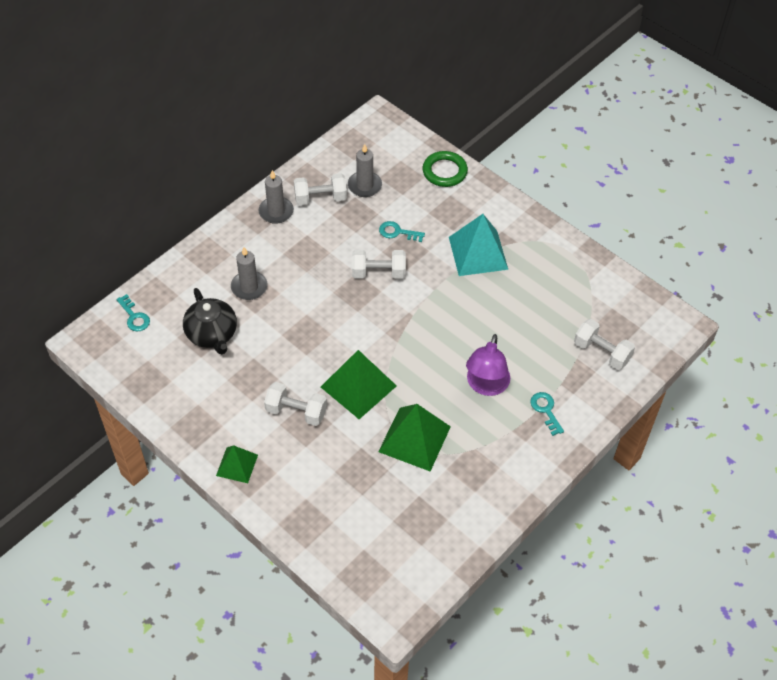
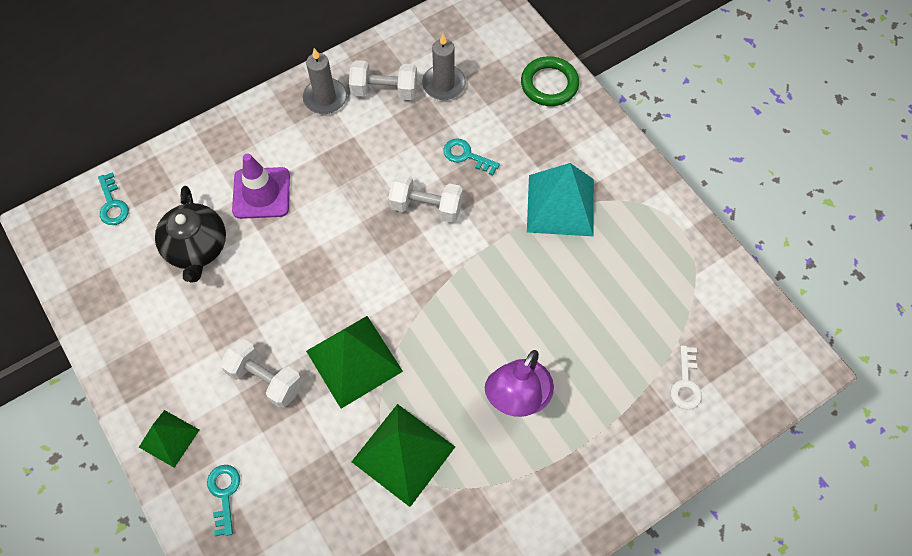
camera: 15 degrees right, 10 degrees up
(249, 287) = (261, 193): grey candle -> purple traffic cone
(546, 410) = (587, 452): turquoise key -> turquoise key (224, 494)
(601, 352) = (685, 383): white dumbbell -> white key

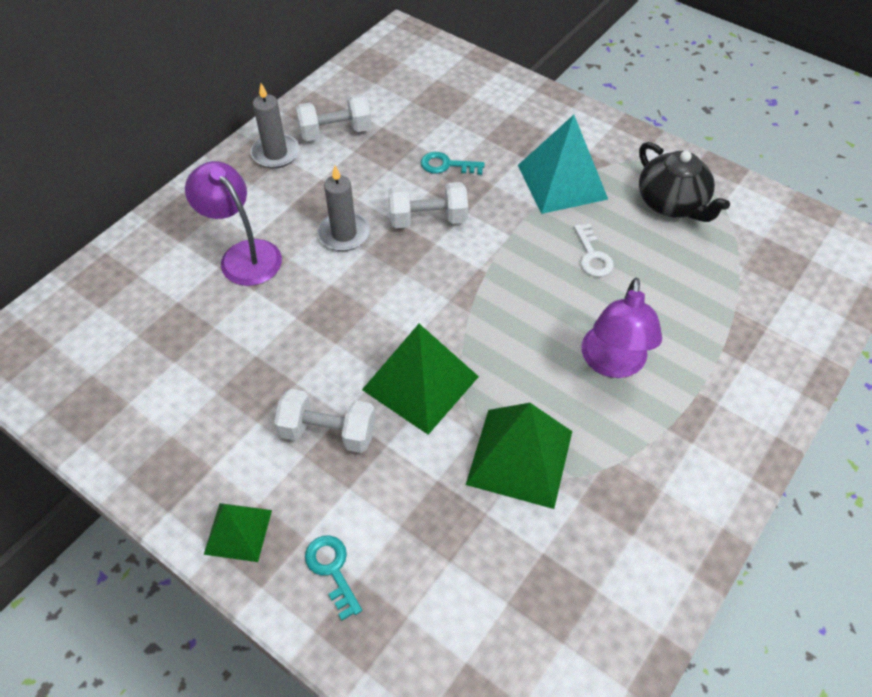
camera: 20 degrees left, 10 degrees down
(112, 204) = (72, 312): turquoise key -> none
(197, 248) = (191, 326): black teapot -> black teapot (672, 203)
(261, 193) = (243, 255): purple traffic cone -> purple lamp
(444, 84) = (393, 112): grey candle -> grey candle (344, 234)
(549, 84) = (497, 87): green ring -> none
(685, 383) = (768, 298): white key -> white key (592, 256)

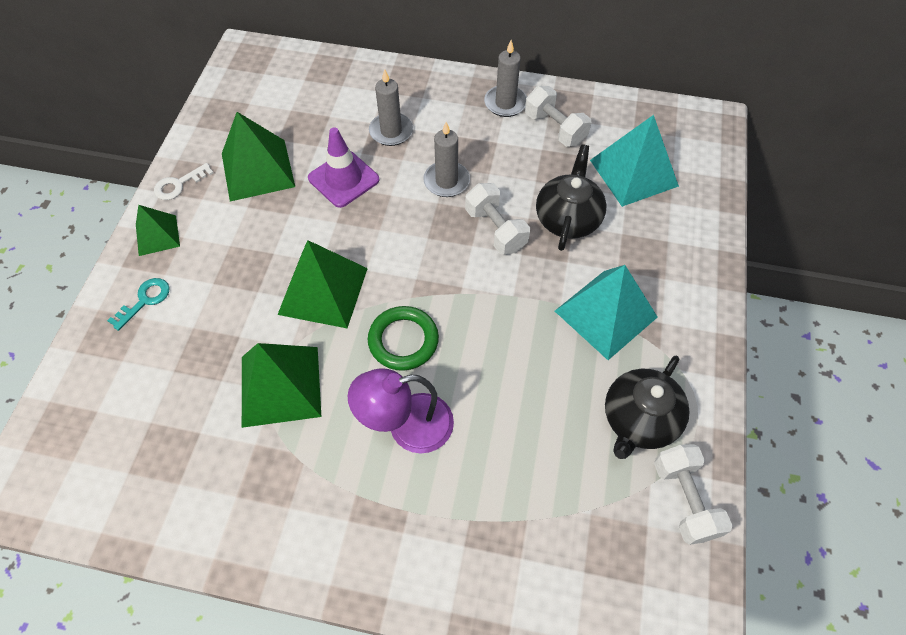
camera: 65 degrees right, 5 degrees up
(208, 395) = (257, 170): none -> green pyramid
(243, 255) = (391, 131): purple lamp -> grey candle
(281, 317) = (343, 179): none -> purple traffic cone
(328, 432) = (254, 251): white dumbbell -> white dumbbell (684, 499)
(424, 103) = (634, 173): none -> turquoise pyramid
(447, 165) = (568, 218): turquoise key -> black teapot
(517, 334) = (403, 340): none -> green ring
(592, 256) = (526, 370): white key -> white key (179, 184)

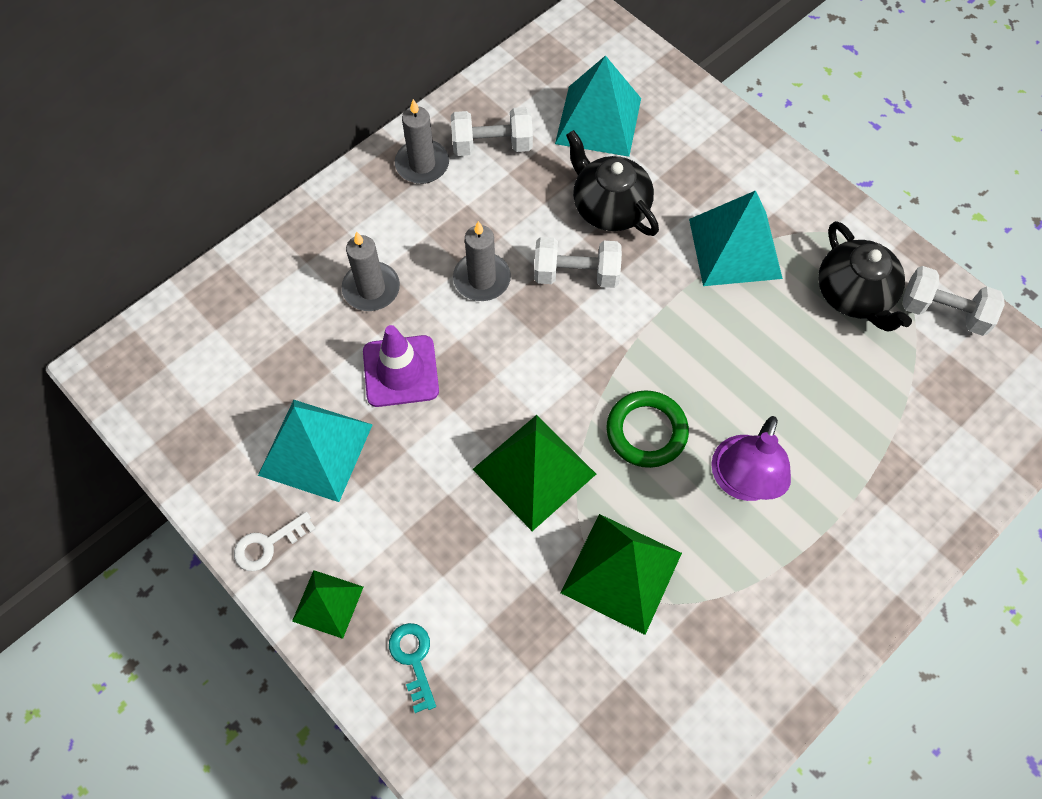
camera: 55 degrees left, 5 degrees up
(179, 184) = (268, 544): white key -> white key turned 60 degrees clockwise
(257, 170) = (315, 449): green pyramid -> turquoise pyramid

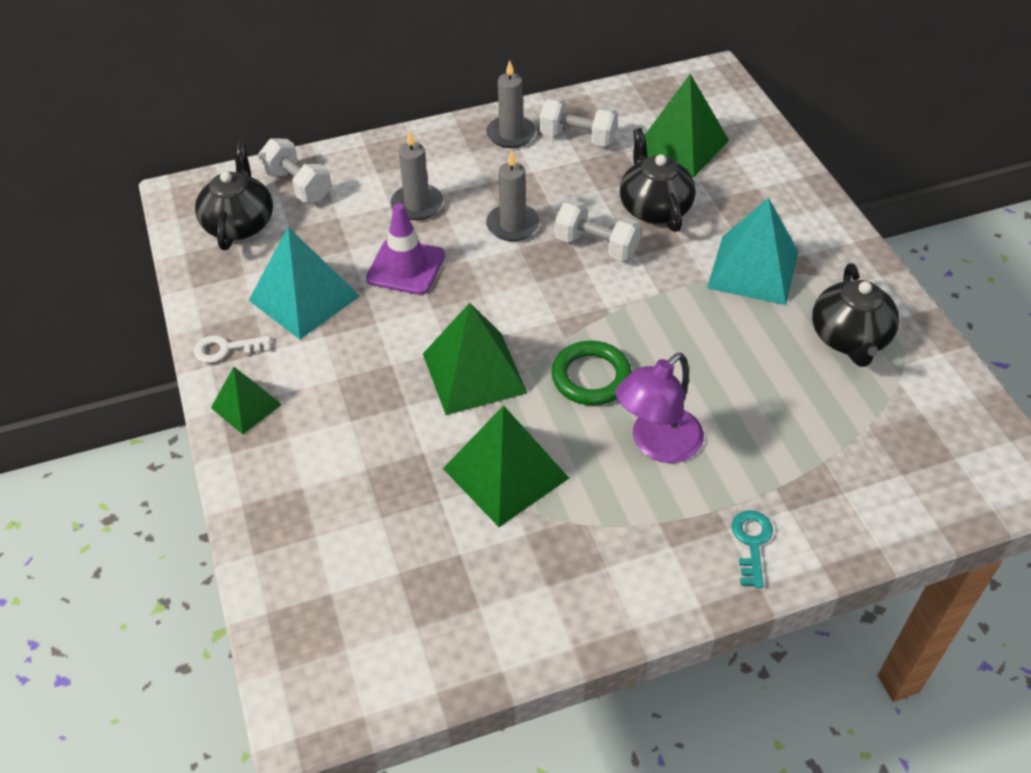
camera: 25 degrees right, 15 degrees down
(193, 383) = (239, 224): none -> black teapot
(413, 659) = (289, 470): turquoise key -> turquoise key (752, 543)
(598, 120) = (681, 145): turquoise pyramid -> green pyramid
(943, 312) = (934, 379): white dumbbell -> white dumbbell (298, 186)

